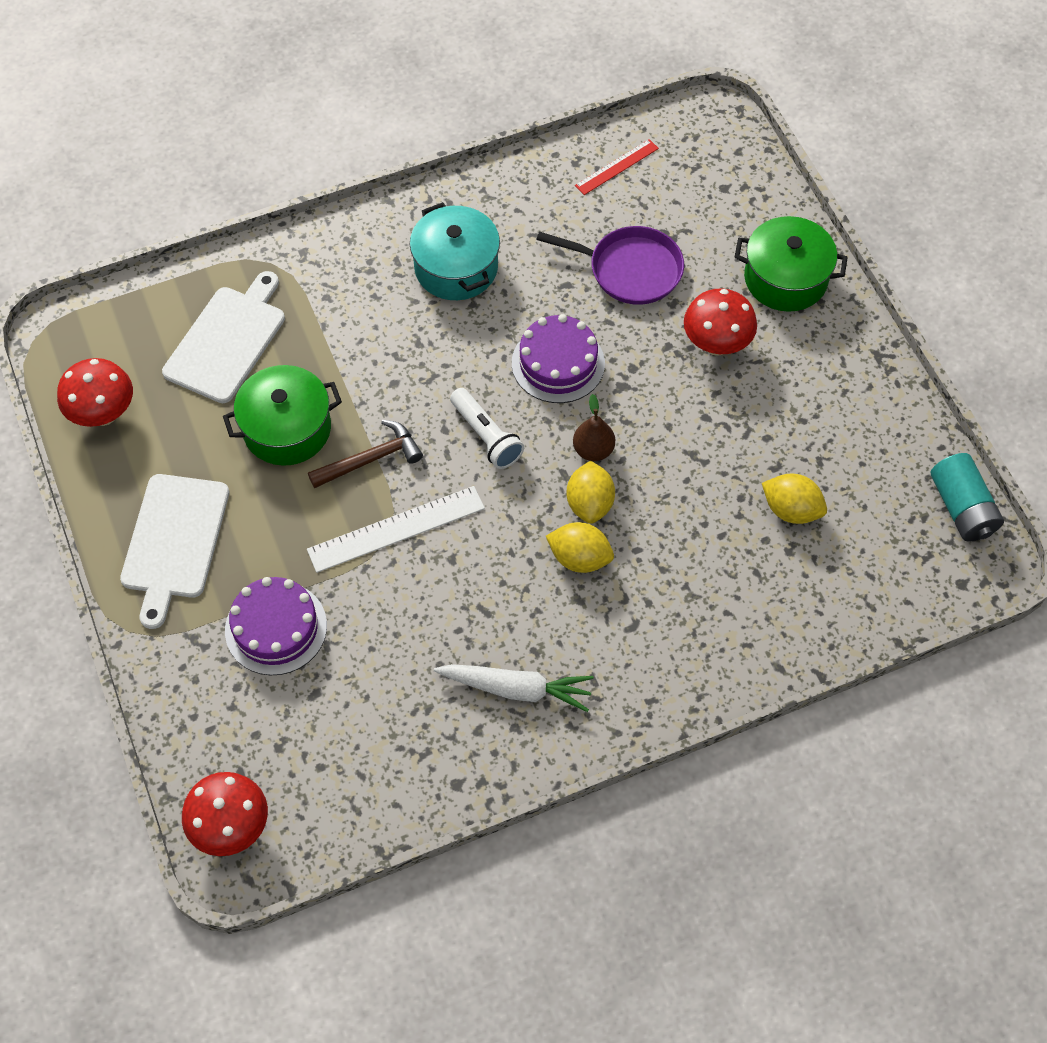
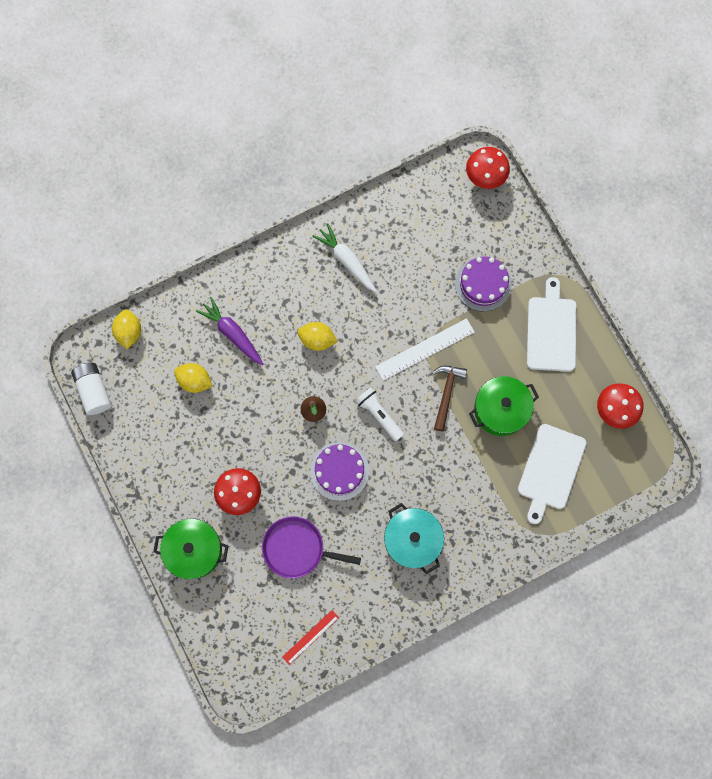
camera: 175 degrees right, 15 degrees up
(371, 459) = (446, 393): brown hammer -> brown hammer turned 135 degrees clockwise
(516, 689) = (346, 261): white carrot -> white carrot turned 45 degrees clockwise
(590, 503) = (313, 375): yellow lemon -> yellow lemon (129, 332)
(727, 580) = (232, 334): none -> purple carrot
(962, 508) = (94, 391): turquoise battery -> white battery

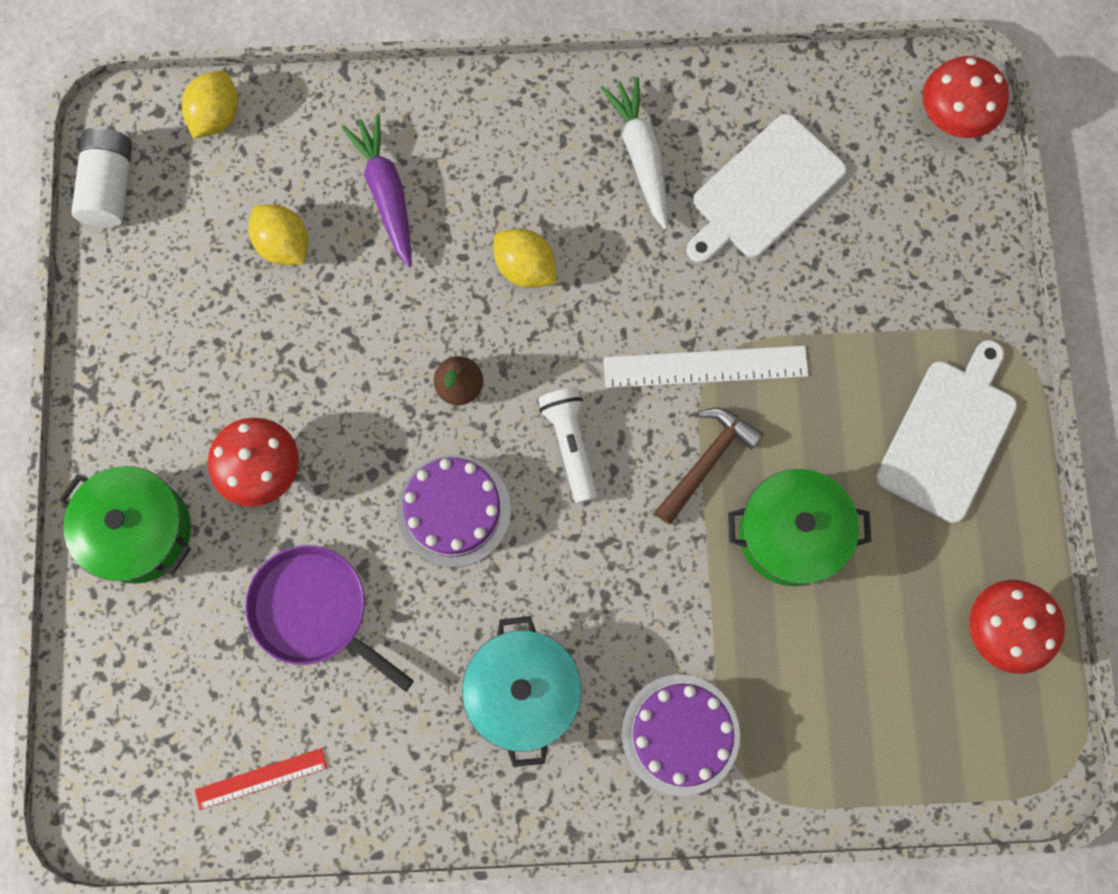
camera: 25 degrees right, 0 degrees up
(483, 284) = (862, 300): purple cake -> purple cake (680, 734)
(550, 470) = (831, 683): white cutting board -> white cutting board (764, 190)

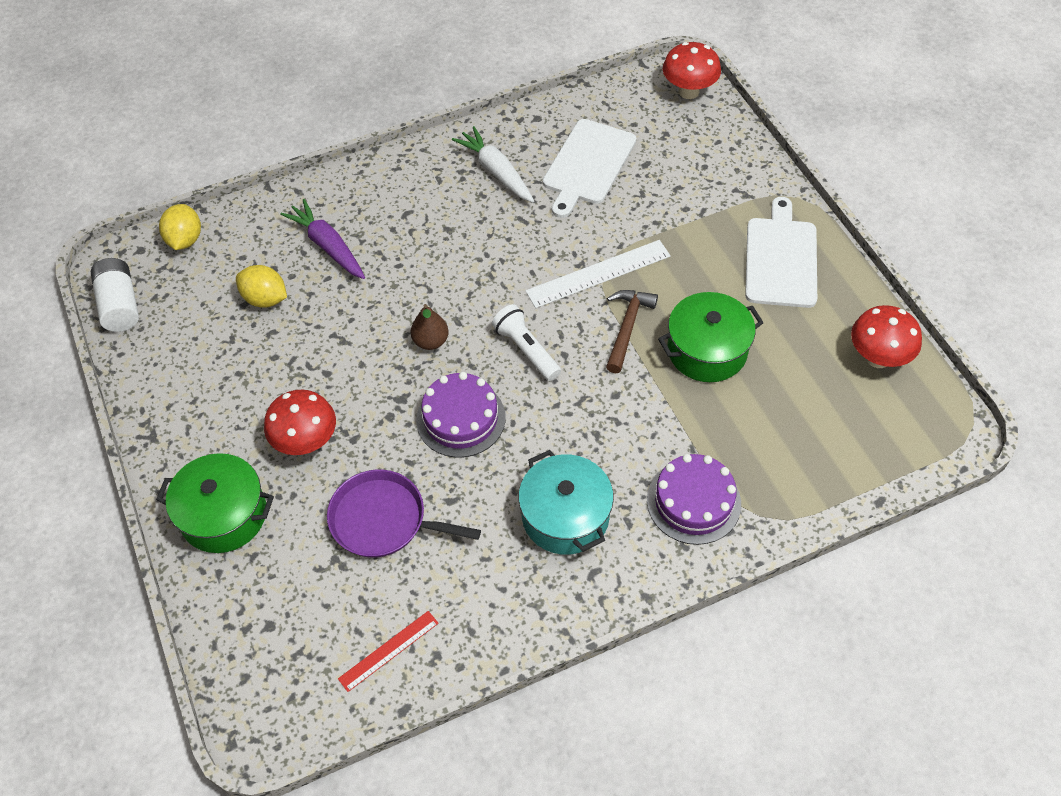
camera: 20 degrees left, 20 degrees down
(525, 268) = (446, 257): yellow lemon -> none

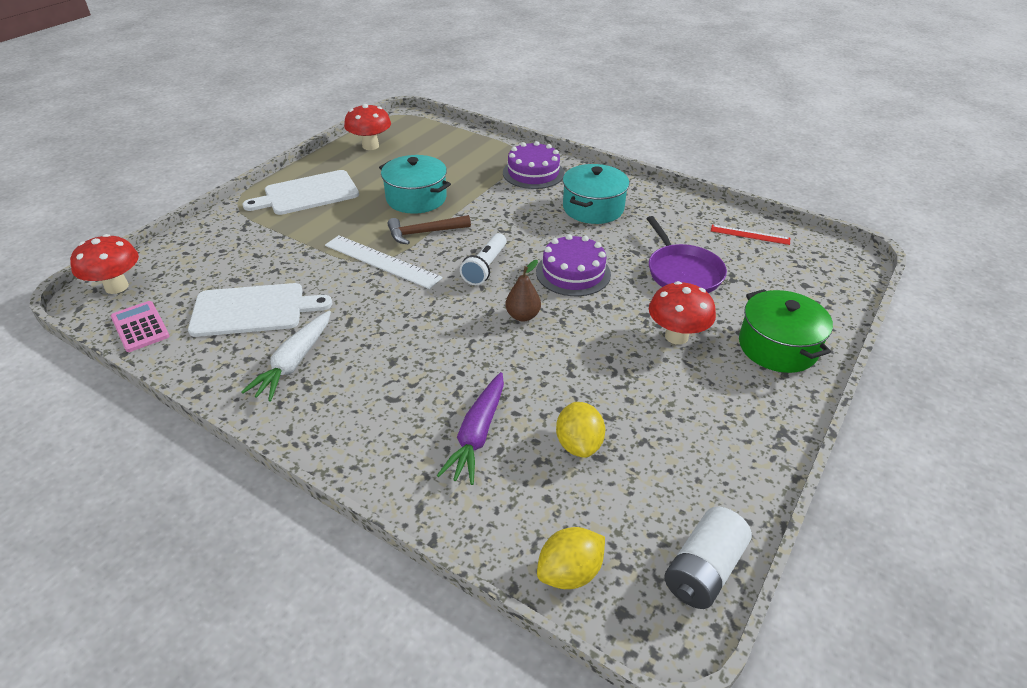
camera: 125 degrees left, 15 degrees down
(616, 97) = (140, 327): none -> pink calculator
(707, 350) = (416, 198): green pot -> turquoise pot

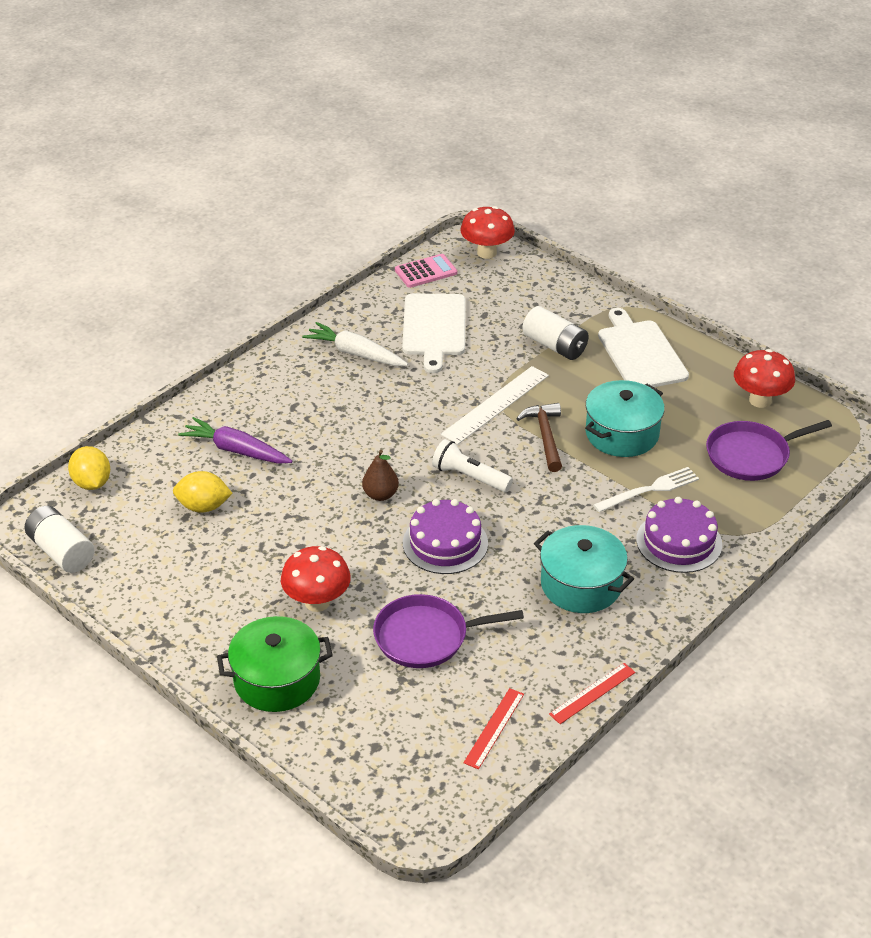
camera: 100 degrees right, 0 degrees up
(293, 235) = (555, 346): none -> white battery
(434, 149) = (751, 455): none -> purple pan
(481, 185) = (650, 490): none -> white fork
(693, 199) = (592, 693): none -> red ruler

